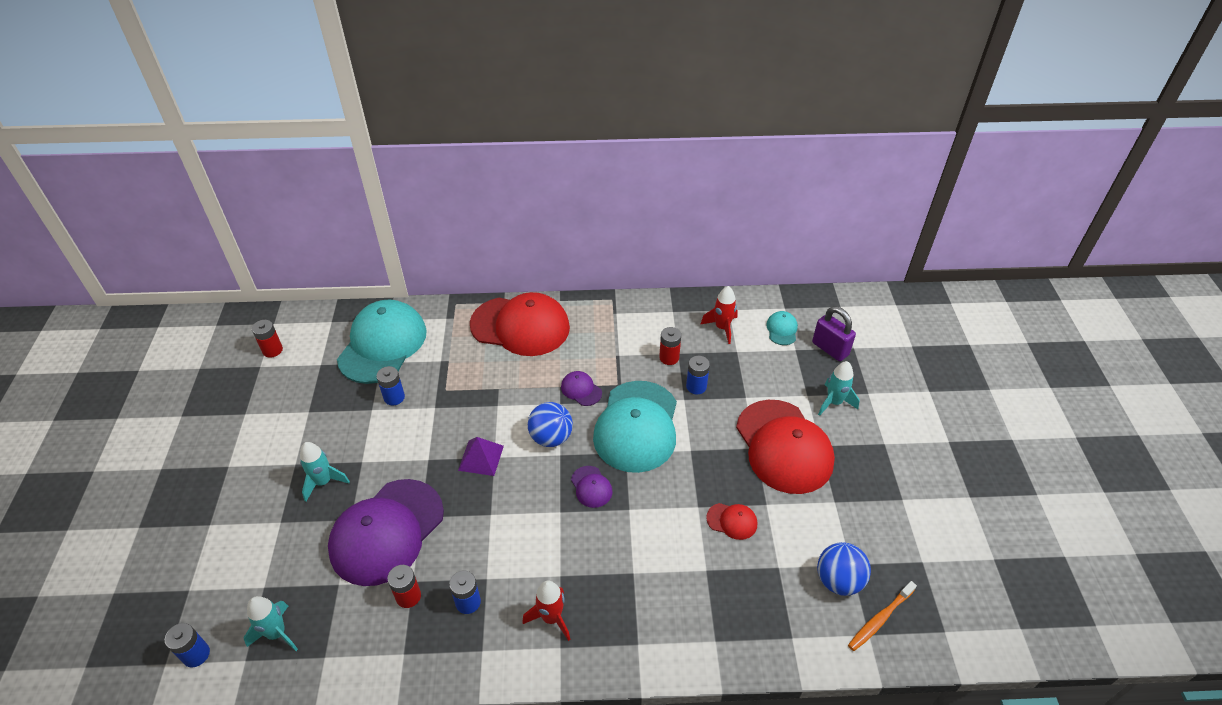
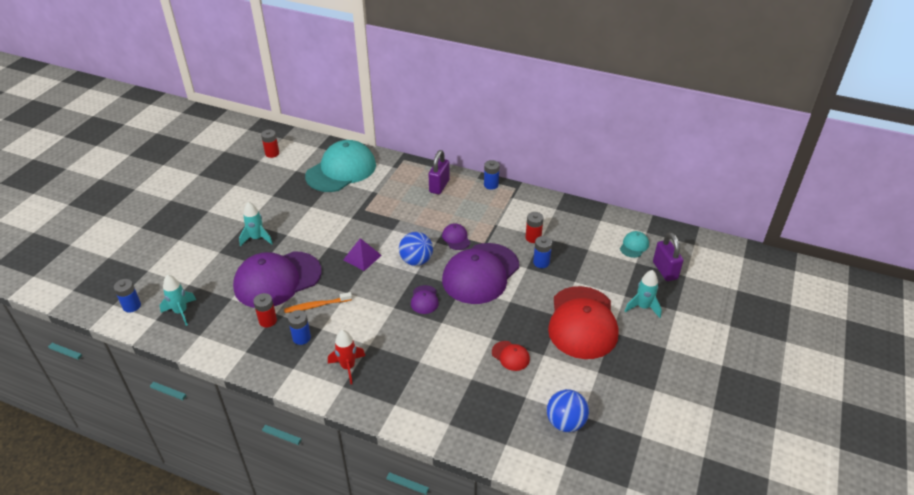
camera: 25 degrees right, 5 degrees down
(394, 397) = (329, 204): blue battery -> blue battery (491, 185)
(520, 326) = (439, 186): red cap -> purple padlock
(636, 426) = (480, 273): turquoise cap -> purple cap
(722, 328) = (587, 230): red rocket -> none
(880, 619) = (581, 459): orange toothbrush -> orange toothbrush (317, 305)

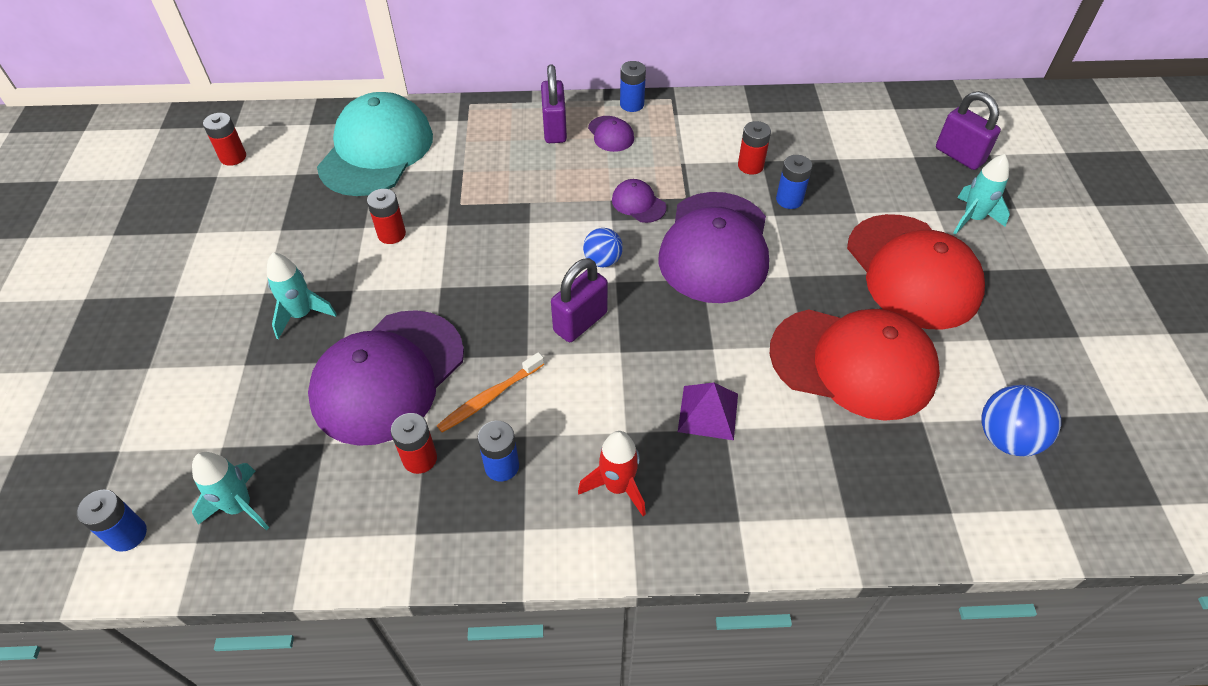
camera: 25 degrees left, 10 degrees up
(322, 214) = (391, 234): none -> red battery
(362, 257) = (511, 285): purple pyramid -> purple pyramid (708, 412)
(384, 286) = (580, 322): none -> purple padlock
(416, 261) = (603, 261): blue ball -> blue ball, size x0.66
(424, 300) = (660, 321): purple cap -> purple cap (611, 134)
(510, 356) = (853, 363): red cap -> red cap, size x2.40
(634, 246) = (894, 133): turquoise cap -> none

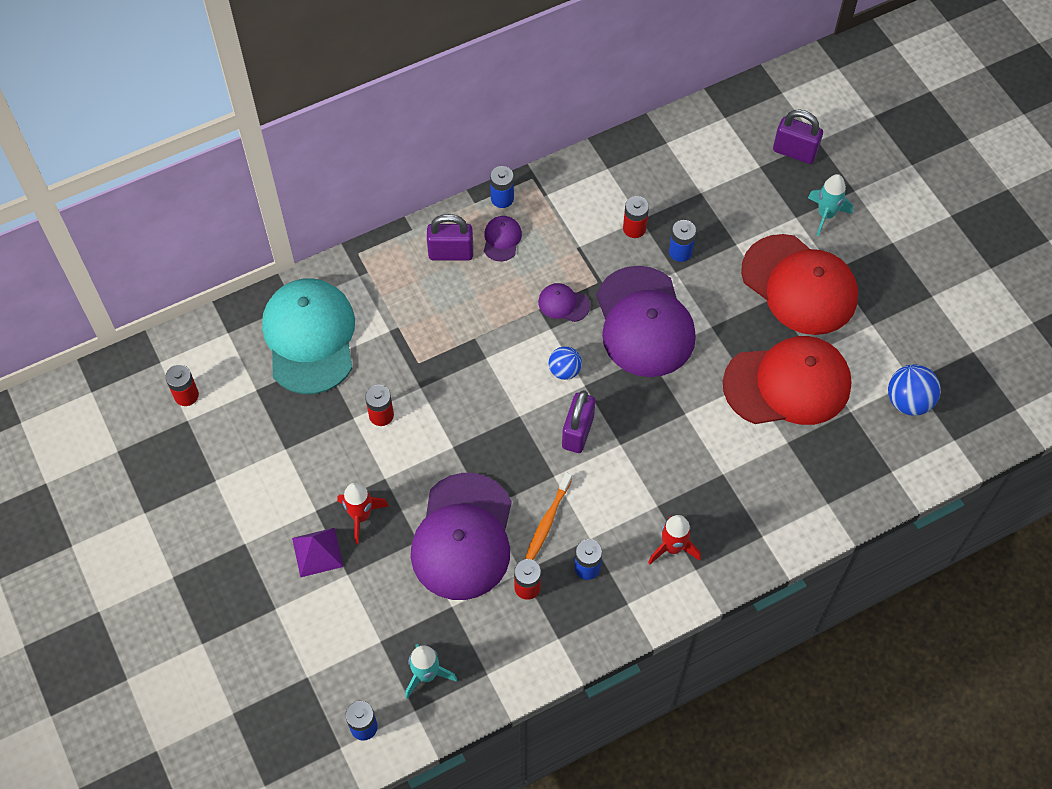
camera: 25 degrees left, 10 degrees up
(302, 315) = (361, 516): turquoise rocket -> red rocket
(554, 129) = (451, 253): purple padlock -> purple padlock turned 60 degrees counterclockwise
(611, 134) = (502, 239): purple cap -> purple cap turned 120 degrees counterclockwise
(708, 412) = (706, 466): purple pyramid -> purple pyramid (317, 552)

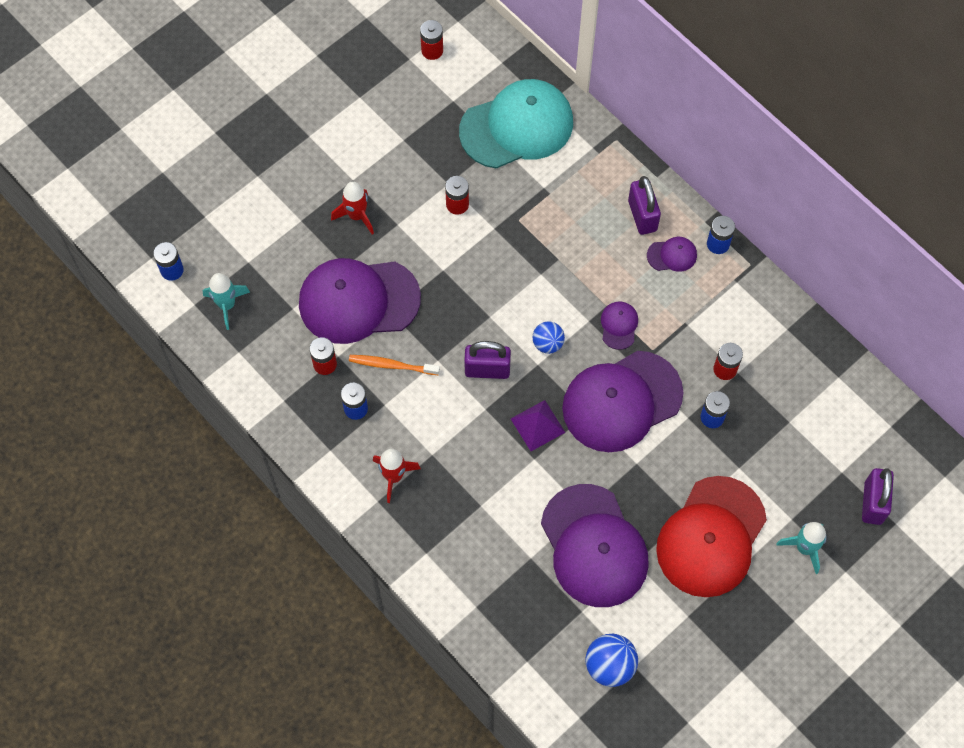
camera: 75 degrees right, 5 degrees up
(317, 552) = (315, 192): purple pyramid -> purple pyramid (537, 425)
(787, 384) = (594, 546): red cap -> purple cap

